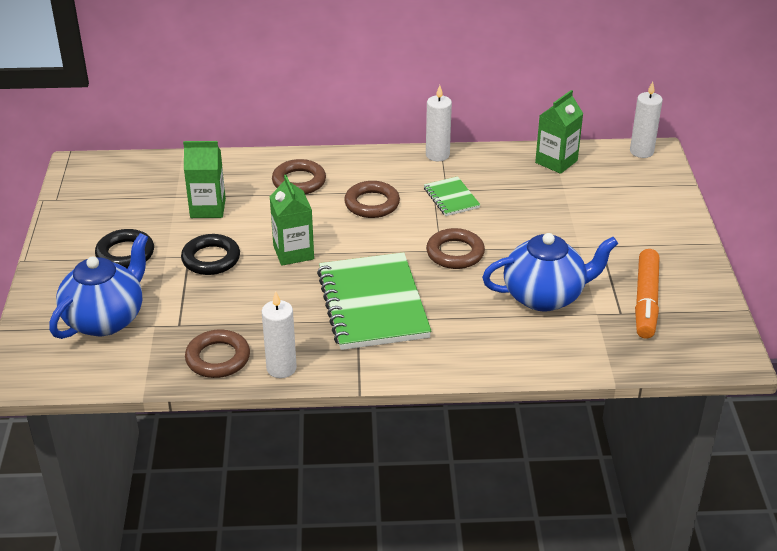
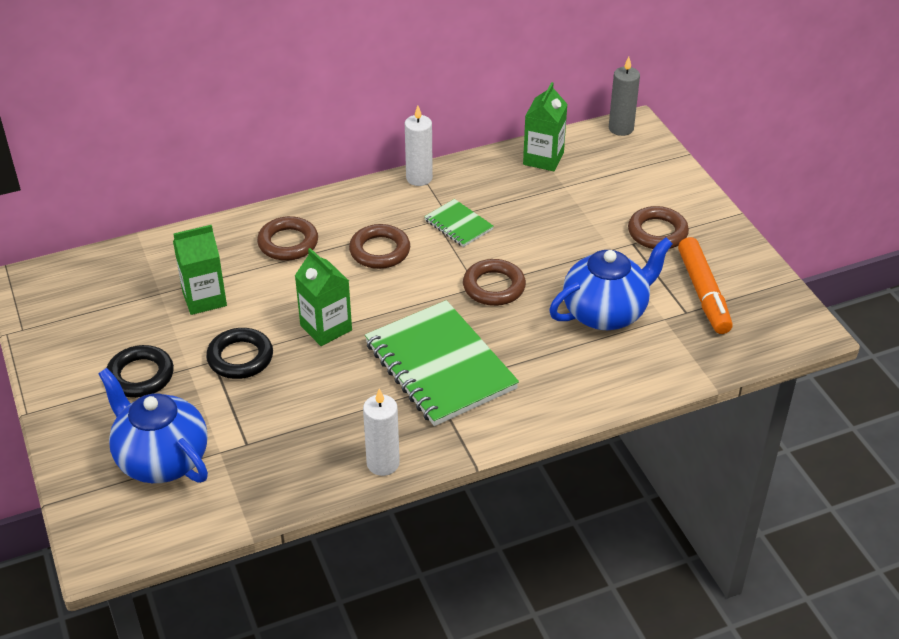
camera: 20 degrees left, 5 degrees up
(106, 319) = (161, 459): blue teapot -> blue teapot turned 60 degrees counterclockwise
(218, 358) = (310, 471): brown ring -> brown ring (657, 232)
(641, 151) = (621, 128): white candle -> grey candle

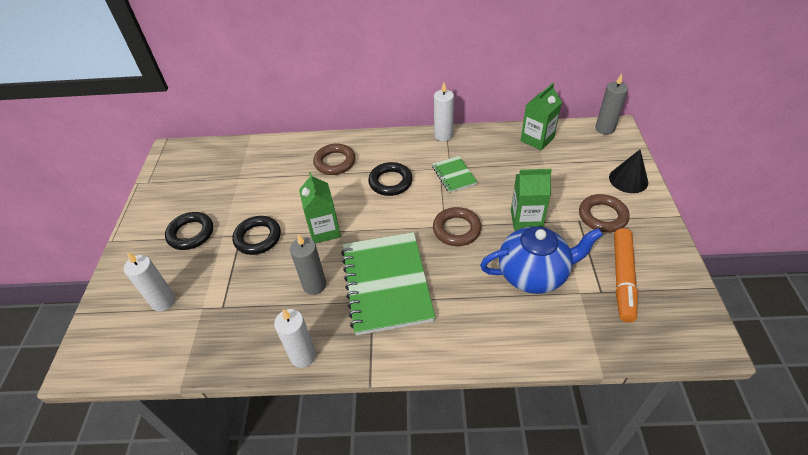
camera: 25 degrees right, 5 degrees up
(161, 459) = (163, 301): blue teapot -> white candle
(204, 299) = (262, 188): green carton -> green carton (526, 220)
(351, 390) = (314, 285): none -> grey candle
(380, 251) = (390, 182): brown ring -> black ring
(671, 184) = (628, 179): none -> black cone

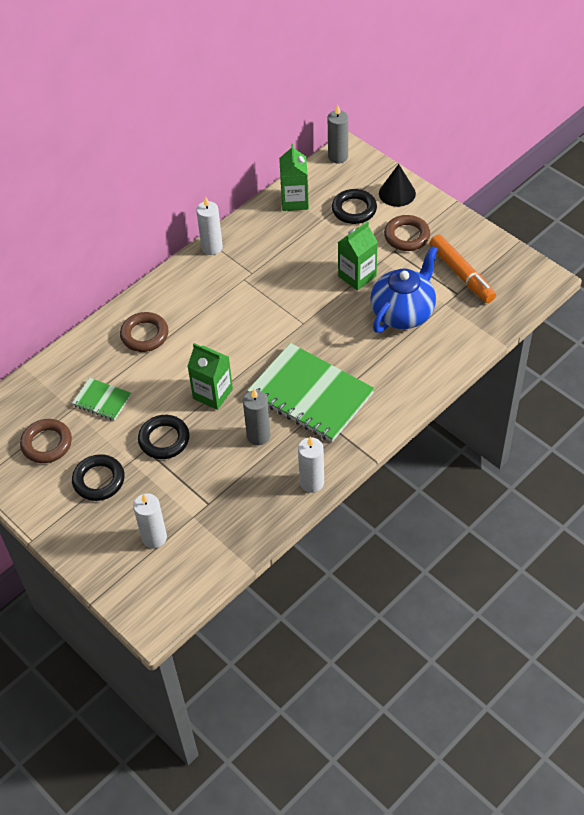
camera: 45 degrees left, 5 degrees up
(390, 182) = (216, 318): black ring -> black ring (354, 209)
(454, 175) = (262, 277): green notebook -> green notebook (102, 400)
(456, 229) = (315, 319): brown ring -> brown ring (47, 444)

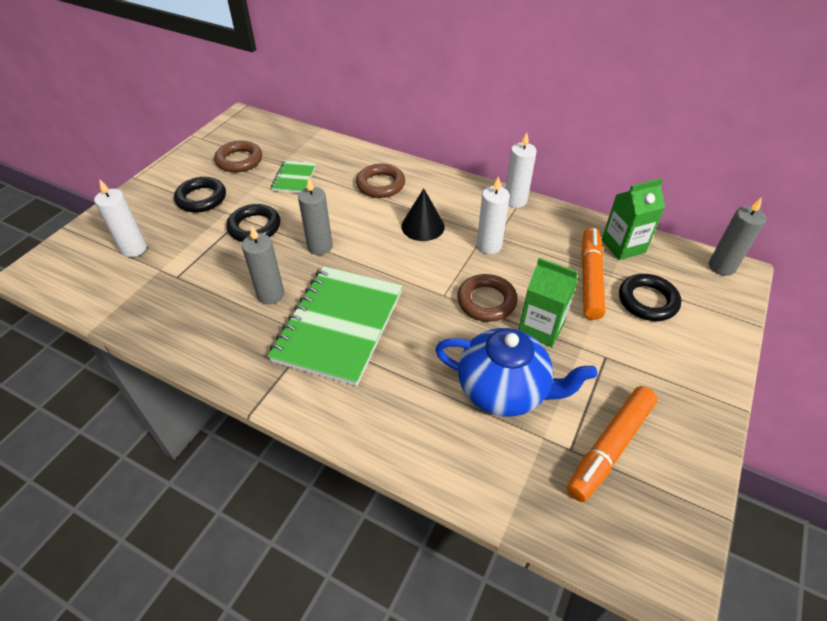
camera: 70 degrees right, 5 degrees down
(213, 394) = (320, 247): green carton -> grey candle
(312, 482) = (209, 356): white candle -> white candle (489, 246)
(320, 232) = (590, 278): none -> orange marker
(397, 193) = (707, 338): black cone -> black cone (423, 226)
(406, 236) = (639, 365): brown ring -> brown ring (486, 301)

